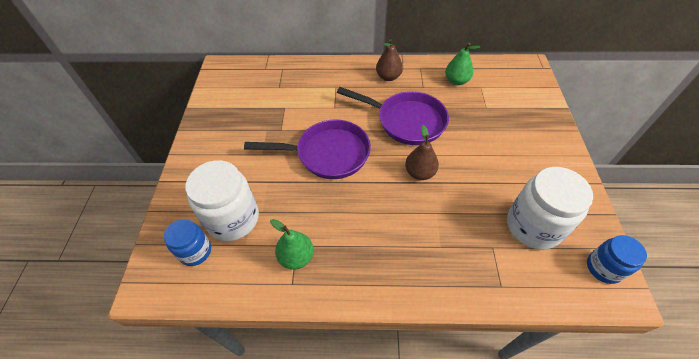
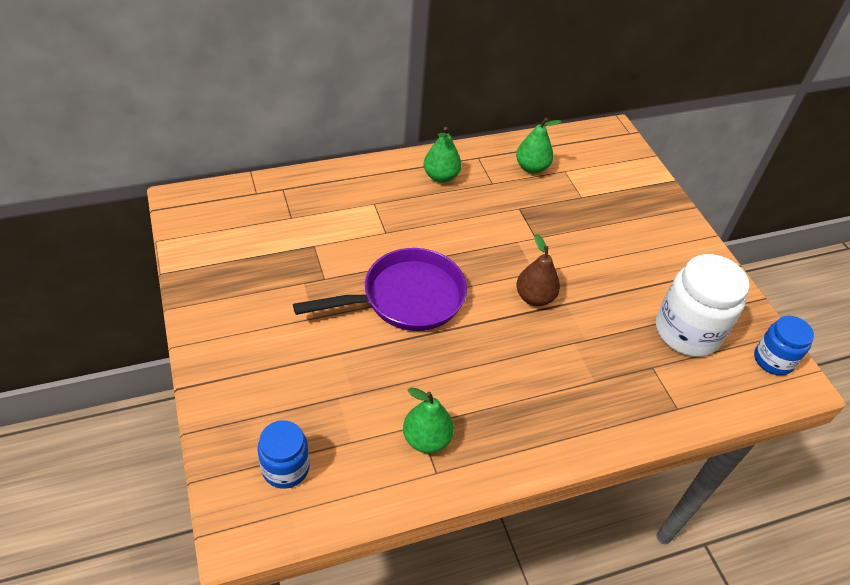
camera: 25 degrees left, 5 degrees down
(233, 219) = (317, 413): white jar -> none
(388, 77) = (441, 176): brown pear -> green pear
(406, 121) = (490, 233): purple pan -> none

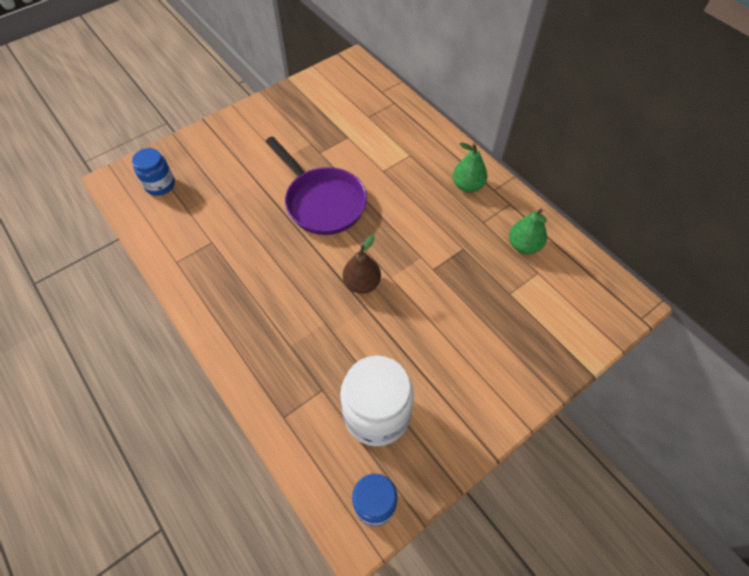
camera: 75 degrees right, 10 degrees up
(426, 439) = (201, 249): green pear -> none

